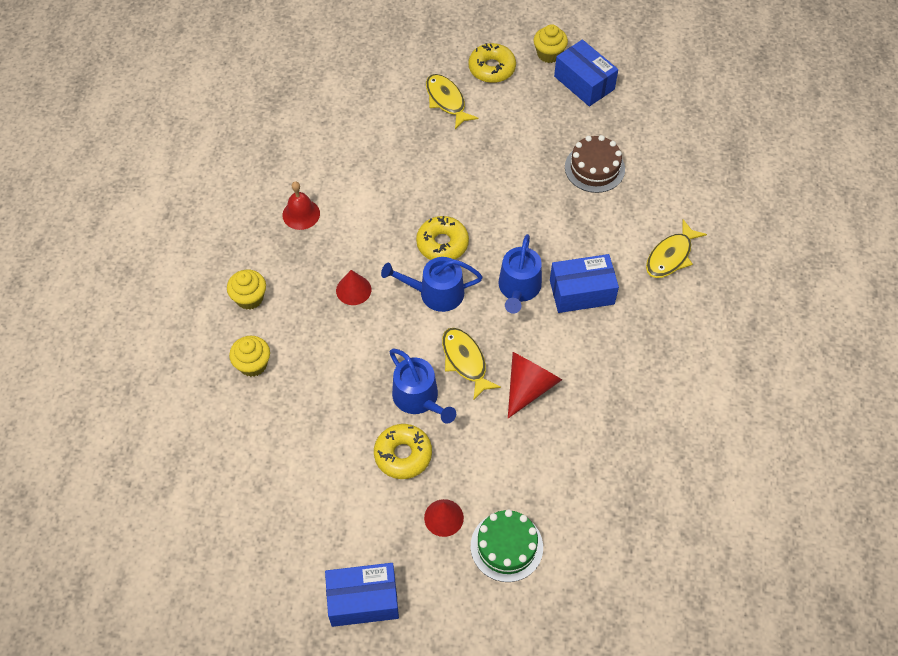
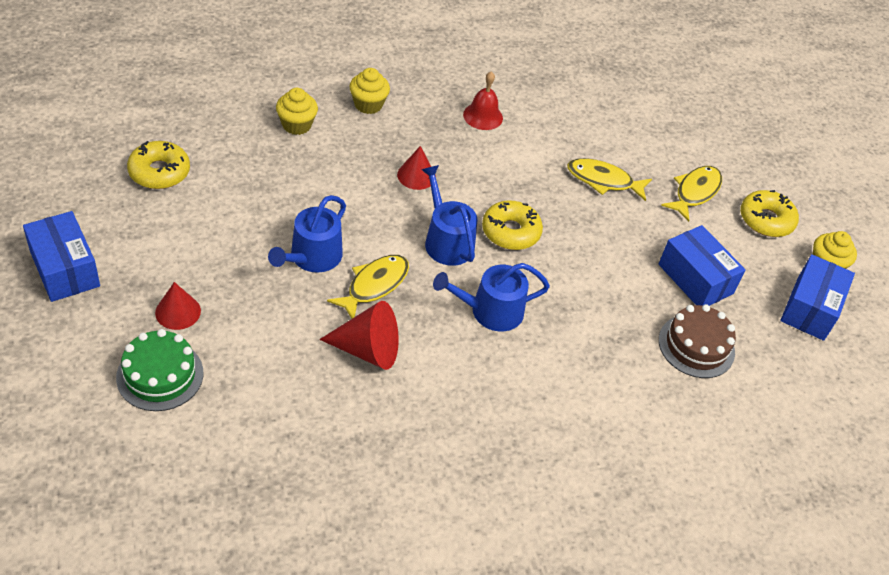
camera: 60 degrees right, 10 degrees down
(403, 455) = (240, 260): yellow donut -> yellow donut (159, 172)
(582, 292) = (517, 372): blue box -> blue box (695, 279)
(670, 256) = (618, 453): yellow fish -> yellow fish (603, 181)

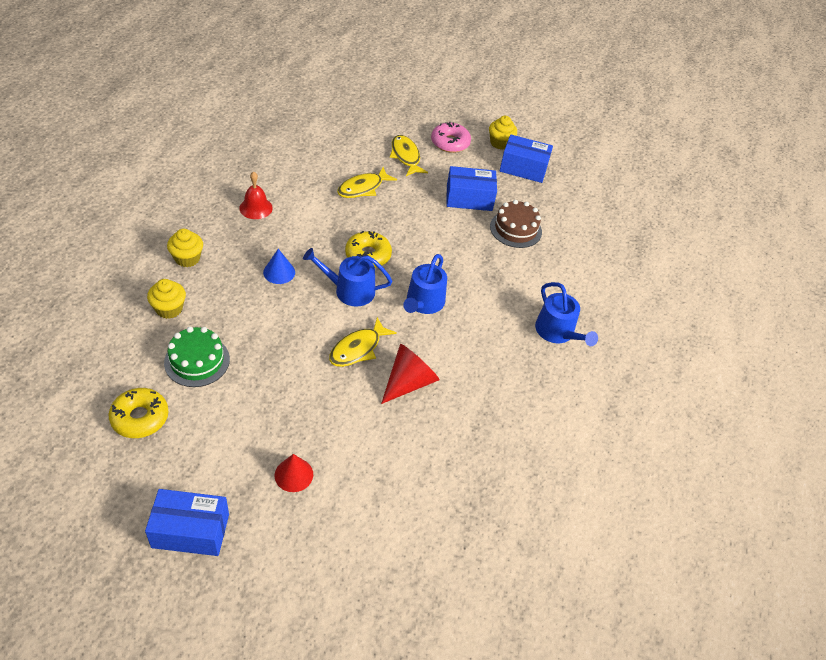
camera: 55 degrees left, 0 degrees up
(160, 375) = (345, 514): green cake -> green cake (197, 361)
(312, 257) = (306, 369): blue watering can -> blue watering can (557, 332)
(374, 285) = (358, 349): yellow fish -> yellow fish turned 120 degrees counterclockwise
(416, 175) = (279, 272): red cone -> blue cone
(766, 220) = (450, 143): yellow donut -> pink donut
(810, 308) = (523, 168): blue box -> blue box turned 45 degrees counterclockwise

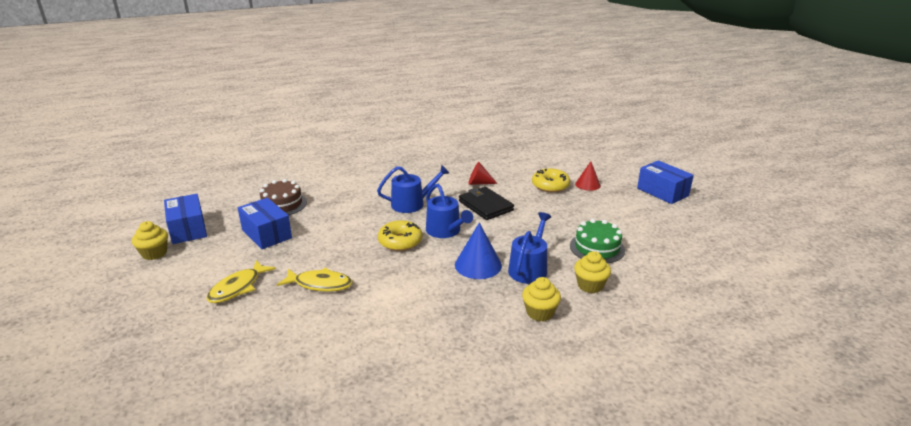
camera: 125 degrees left, 20 degrees down
(140, 418) = (660, 240): yellow donut -> yellow donut (550, 186)
(256, 208) = (430, 321): red bell -> none
(279, 272) = (478, 265): blue cone -> blue cone, size x1.51
(358, 349) = (485, 206): yellow fish -> black wallet
(409, 382) = (479, 183): red cone -> red cone, size x0.66
(450, 143) = (183, 276): pink donut -> none
(557, 332) = (367, 162): blue watering can -> blue watering can (529, 268)

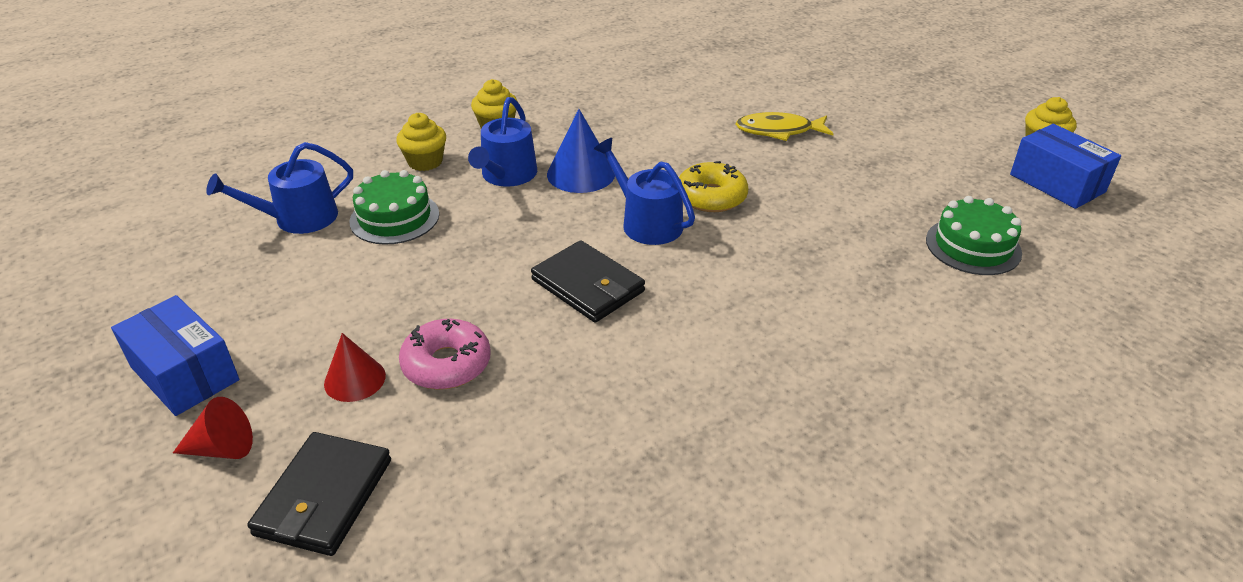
camera: 170 degrees right, 10 degrees up
(238, 288) = (874, 118): yellow fish -> none
(267, 234) = (927, 188): blue box -> none
(282, 204) = (973, 246): brown cake -> green cake
(412, 204) = (734, 274): blue watering can -> blue watering can (298, 218)
(479, 183) = (614, 353): red cone -> red cone (223, 448)
(550, 186) = (446, 364): yellow donut -> pink donut
(584, 159) = (324, 497): none -> black wallet

